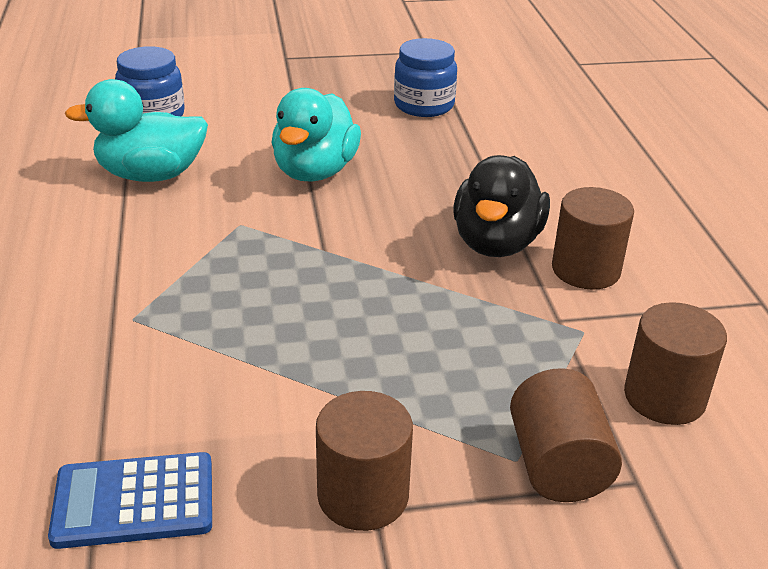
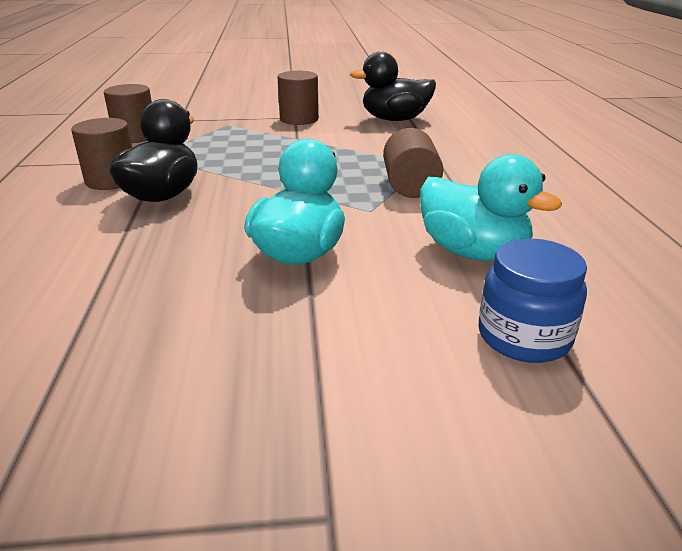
camera: 175 degrees left, 5 degrees down
(134, 501) = (395, 119): blue calculator -> black duck
(151, 175) = (473, 252): turquoise duck -> turquoise duck turned 45 degrees clockwise
(424, 105) = (113, 353): blue jar -> none
(558, 465) = (210, 123): brown cylinder -> brown cylinder (410, 186)

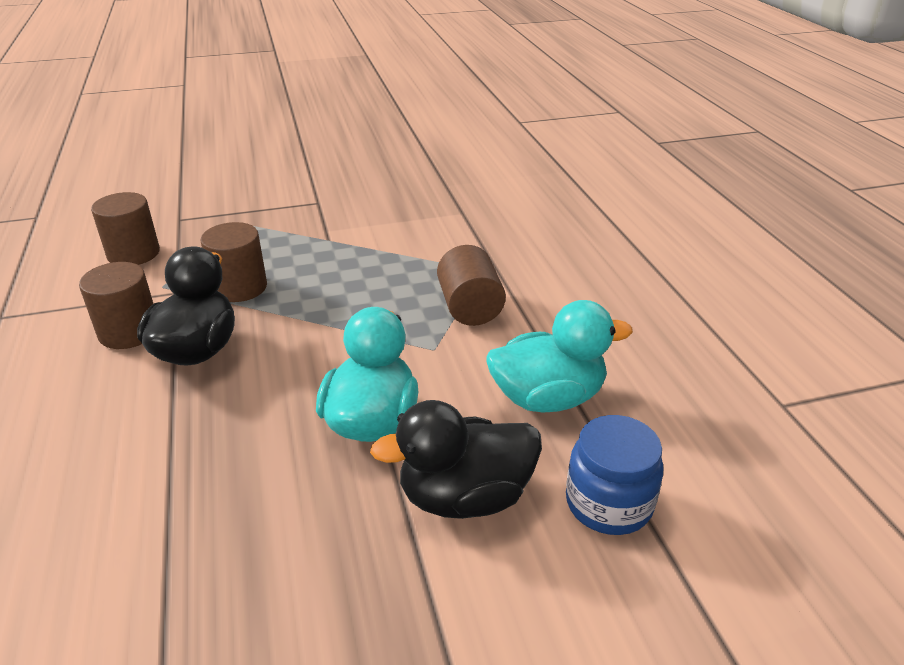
camera: 10 degrees left, 5 degrees up
(299, 119) = (324, 206): brown cylinder -> brown cylinder (240, 287)
(395, 119) = (434, 198): black duck -> black duck (465, 497)
(473, 252) = (548, 398): turquoise duck -> turquoise duck turned 45 degrees counterclockwise

